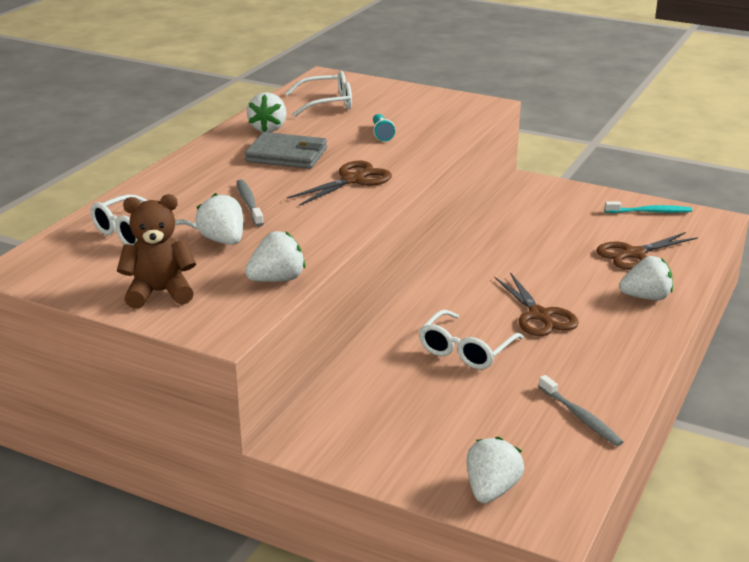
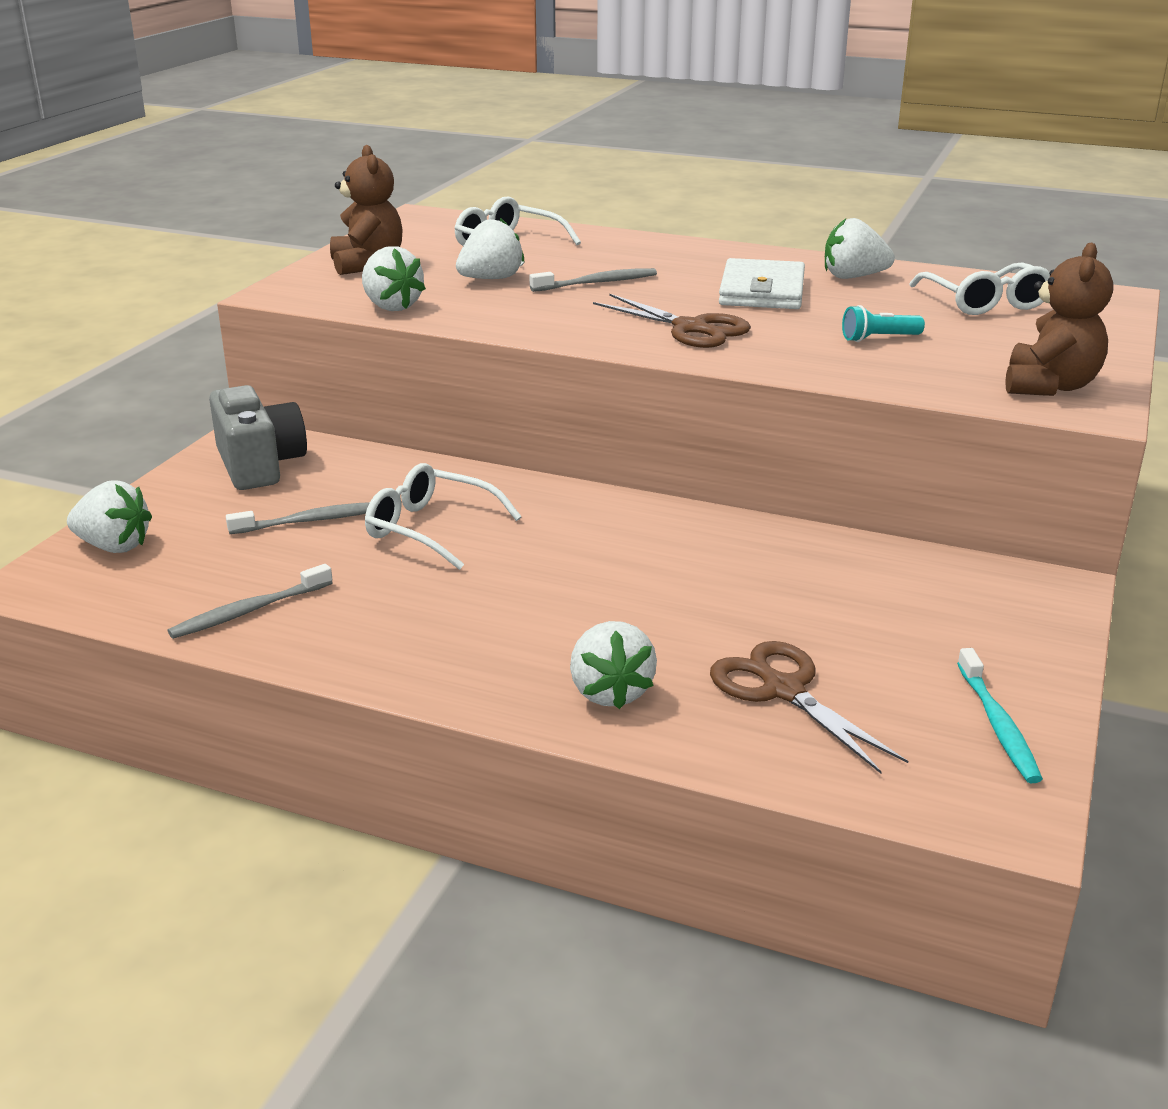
camera: 85 degrees right, 0 degrees up
(287, 155) = (761, 291): grey wallet -> white wallet
(352, 429) = (260, 465): none -> grey camera
(452, 399) = (311, 521): none -> grey toothbrush
(457, 107) = (1049, 386): none -> brown teddy bear
(539, 315) = (532, 586): brown scissors -> none

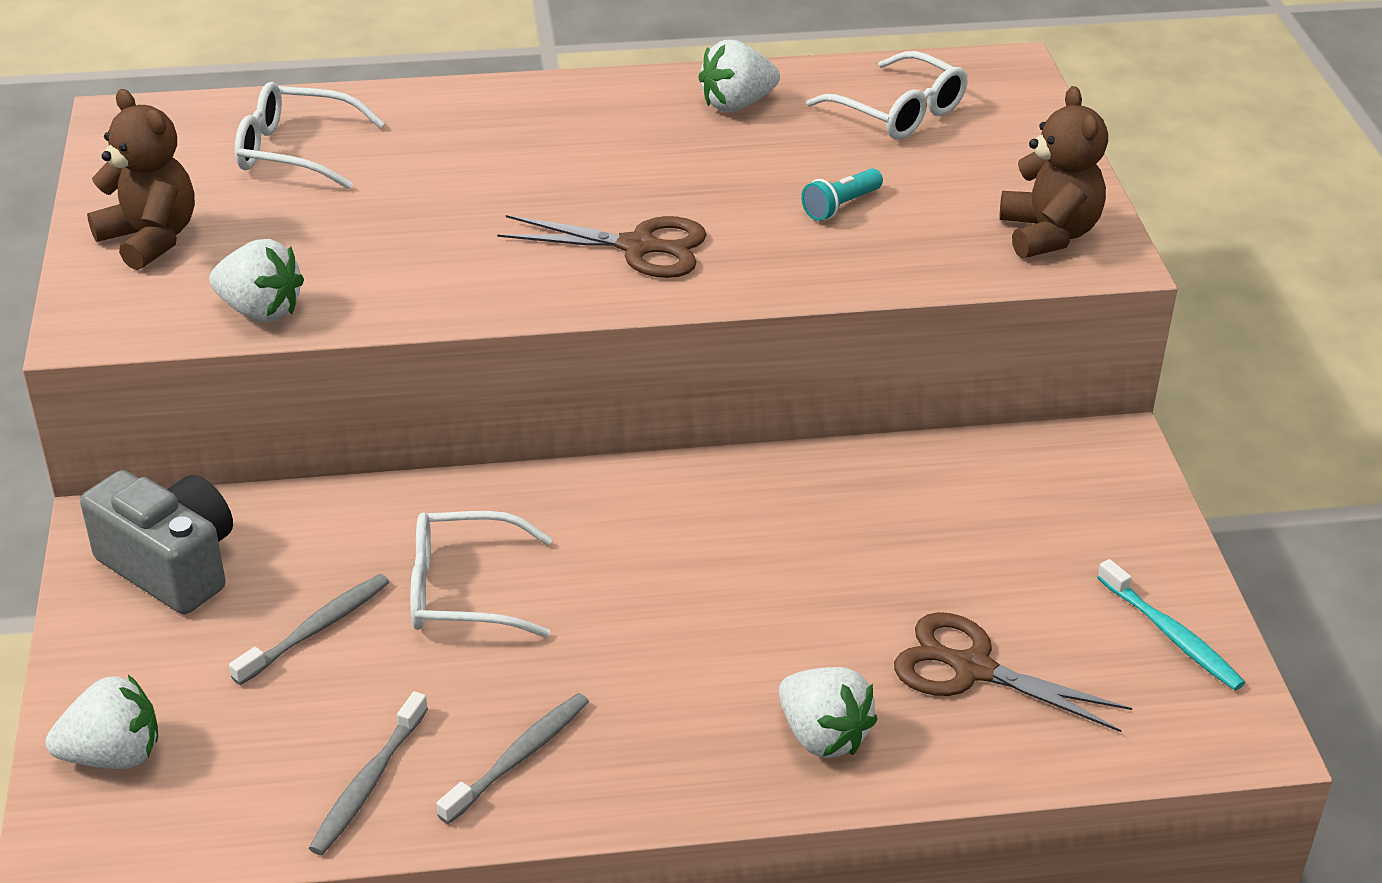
camera: 30 degrees left, 10 degrees up
(491, 279) = (334, 223): white strawberry -> none
(597, 283) = (466, 195): grey toothbrush -> grey toothbrush (519, 757)
(761, 291) = (661, 158): white wallet -> none

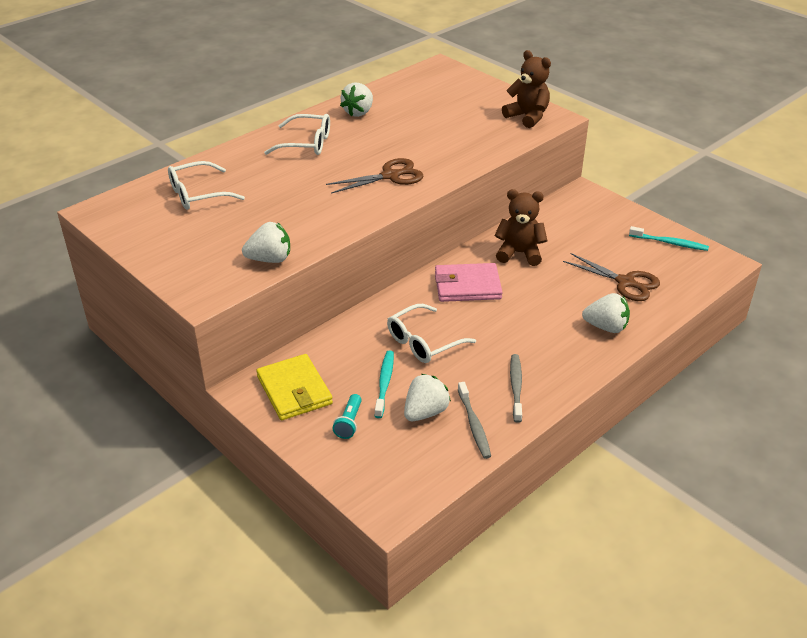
camera: 35 degrees left, 0 degrees up
(114, 755) = (363, 469): white strawberry -> white strawberry (425, 412)
(150, 239) = (180, 252): brown teddy bear -> brown teddy bear (519, 253)
(171, 566) = (294, 390): grey camera -> yellow wallet
(316, 629) = (384, 383): grey toothbrush -> turquoise toothbrush
(661, 526) = (467, 286): none -> pink wallet
(841, 206) = (445, 134): turquoise flashlight -> turquoise flashlight (349, 423)
(899, 112) = (422, 94): white glasses -> white glasses (306, 143)
(972, 669) = (625, 282): brown scissors -> brown scissors turned 135 degrees counterclockwise

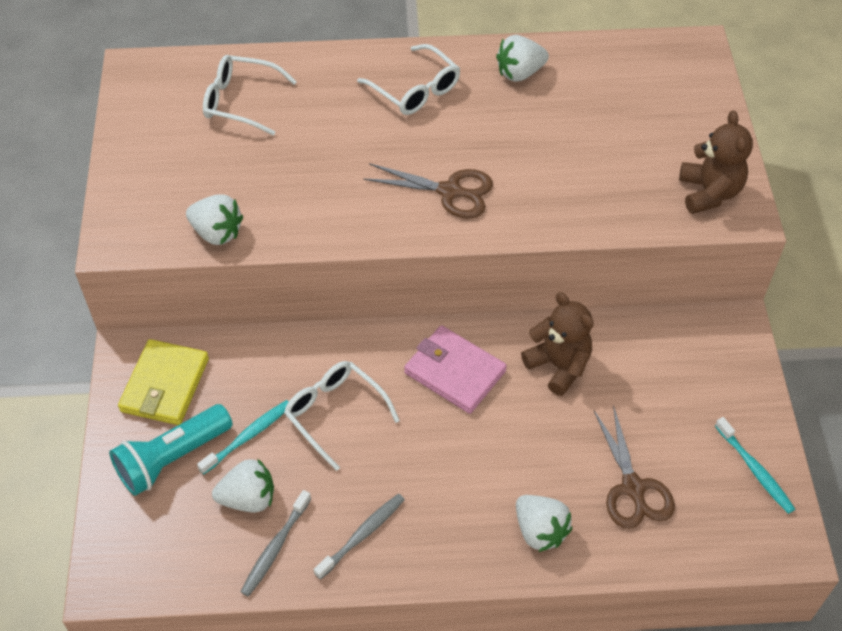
camera: 40 degrees right, 15 degrees up
(349, 423) = (172, 458): turquoise flashlight -> turquoise flashlight, size x1.95
(423, 342) = (335, 413): white glasses -> white glasses turned 45 degrees clockwise

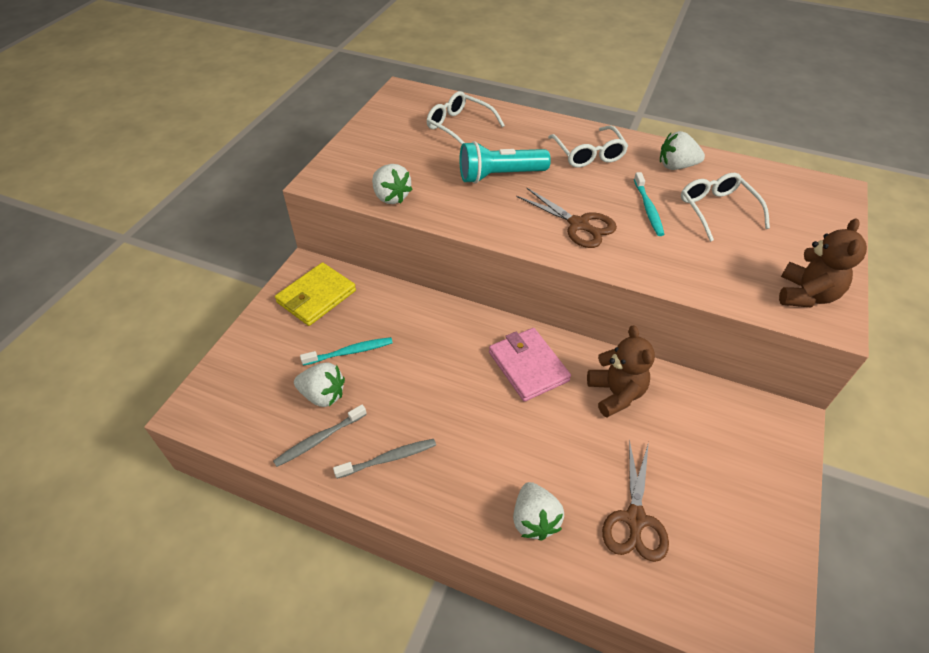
camera: 25 degrees right, 5 degrees down
(172, 458) = (290, 346): turquoise flashlight -> turquoise flashlight (500, 175)
(335, 413) = (421, 360): white glasses -> white glasses (717, 210)
(755, 470) = (760, 554): turquoise toothbrush -> turquoise toothbrush (648, 209)

